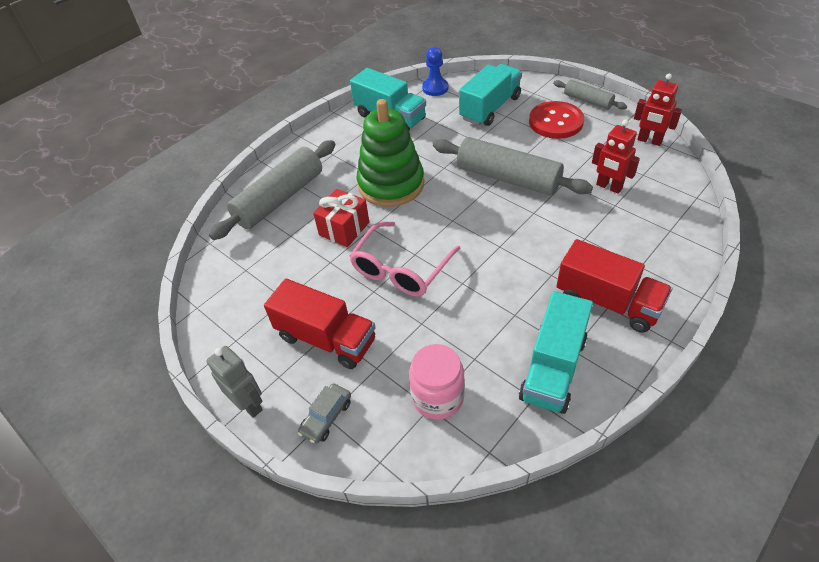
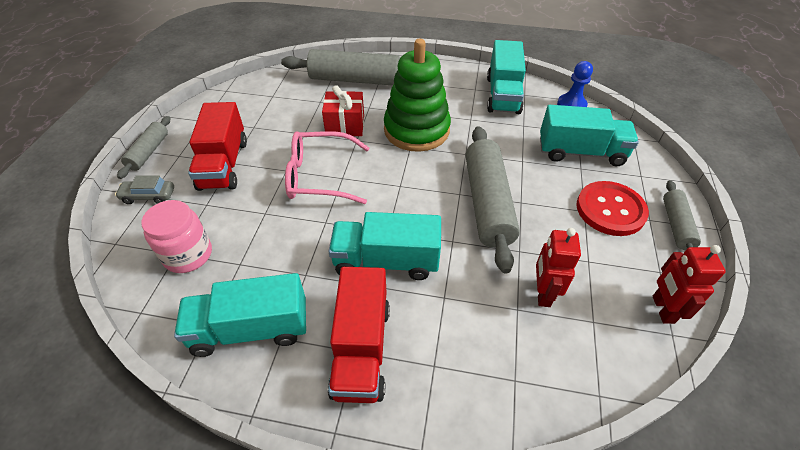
camera: 55 degrees right, 0 degrees up
(249, 404) = (149, 152): grey robot -> grey rolling pin
(531, 258) = (386, 261): none -> turquoise truck

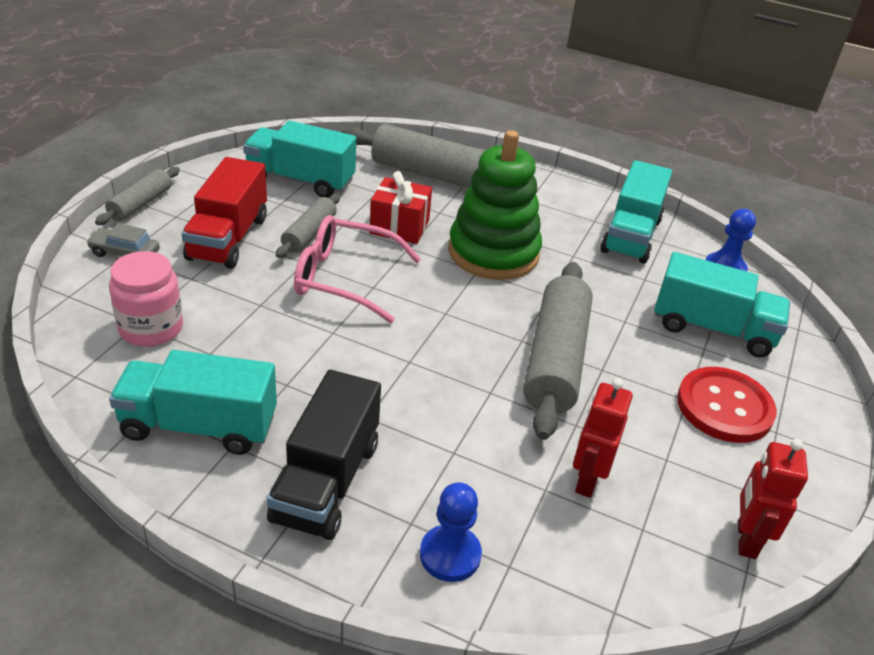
camera: 10 degrees right, 10 degrees down
(361, 349) = (326, 481): red truck -> black truck
(386, 261) = (394, 394): turquoise truck -> turquoise truck (300, 180)
(471, 384) = (450, 555): none -> blue pawn
(676, 225) = (812, 447): grey rolling pin -> grey rolling pin (309, 234)

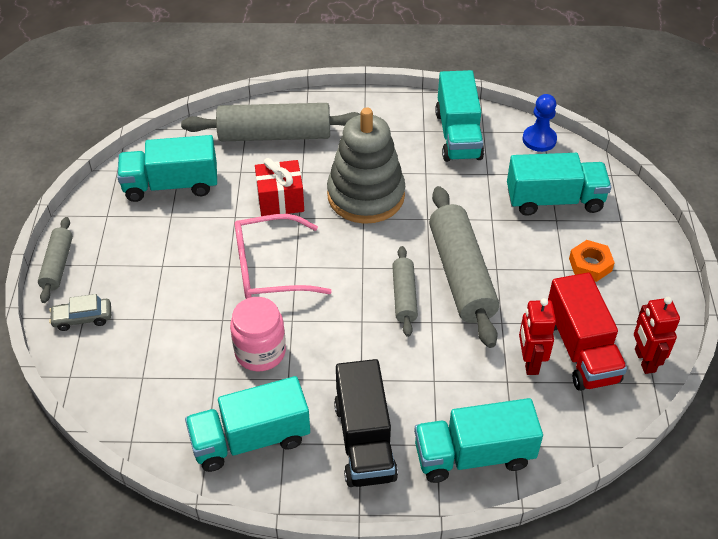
camera: 20 degrees left, 10 degrees up
(151, 328) = (156, 376): pink jar -> pink jar (260, 352)
(228, 238) = (154, 269): red truck -> red truck (581, 350)
(309, 234) = (215, 237): grey rolling pin -> grey rolling pin (404, 296)
(450, 555) = (473, 455): blue pawn -> turquoise truck
(493, 253) = (366, 195): green stacking toy -> grey stacking toy
(724, 407) = (590, 264): red button -> orange nut

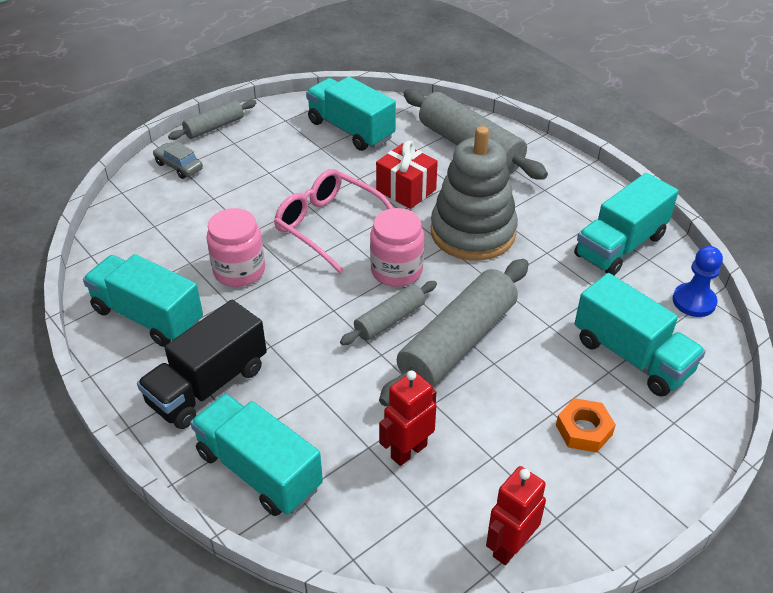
camera: 50 degrees right, 5 degrees down
(359, 261) = (396, 270): none -> pink jar
(581, 350) = (466, 483): red truck -> none

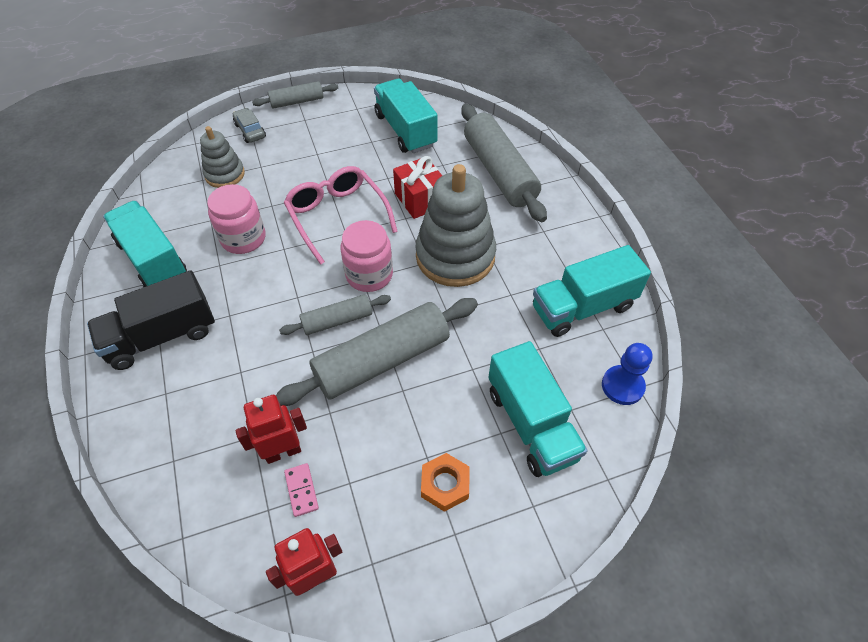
camera: 20 degrees right, 10 degrees up
(177, 215) = (225, 174): none -> grey stacking toy
(259, 470) = (156, 427): turquoise truck -> none
(449, 478) = (301, 490): none -> pink domino

